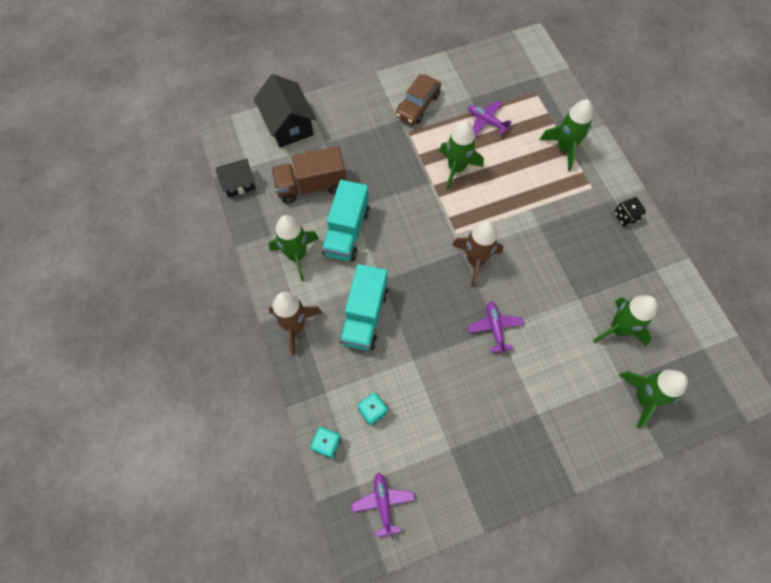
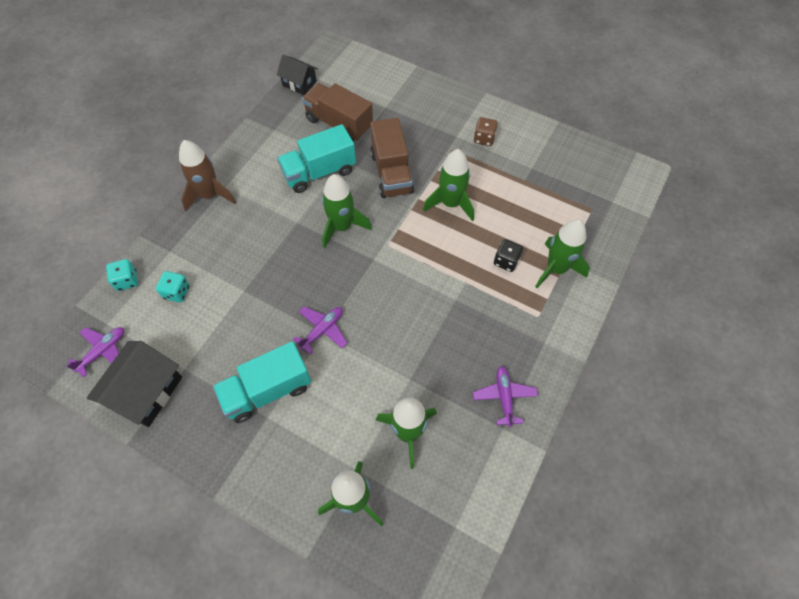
camera: 50 degrees right, 5 degrees down
(288, 125) = (378, 76): black house -> black house (146, 392)
(297, 255) = (270, 156): green rocket -> green rocket (342, 227)
(364, 316) = (255, 232): turquoise truck -> turquoise truck (267, 390)
(393, 185) = (391, 173): none -> brown truck
(418, 105) = (484, 139): brown car -> brown dice
(475, 260) = (374, 274): brown rocket -> none
(486, 121) = (520, 194): purple plane -> purple plane (504, 397)
(625, 217) = (534, 364): black dice -> black dice (506, 261)

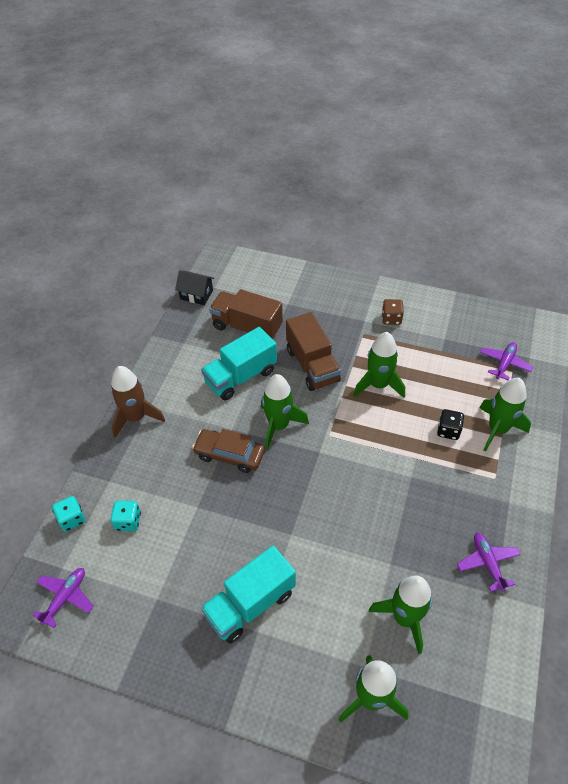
camera: 10 degrees left, 10 degrees down
(146, 392) = (123, 631): black house -> none
(287, 247) = (229, 455): none -> brown car
(322, 330) = (289, 532): purple plane -> purple plane (504, 364)

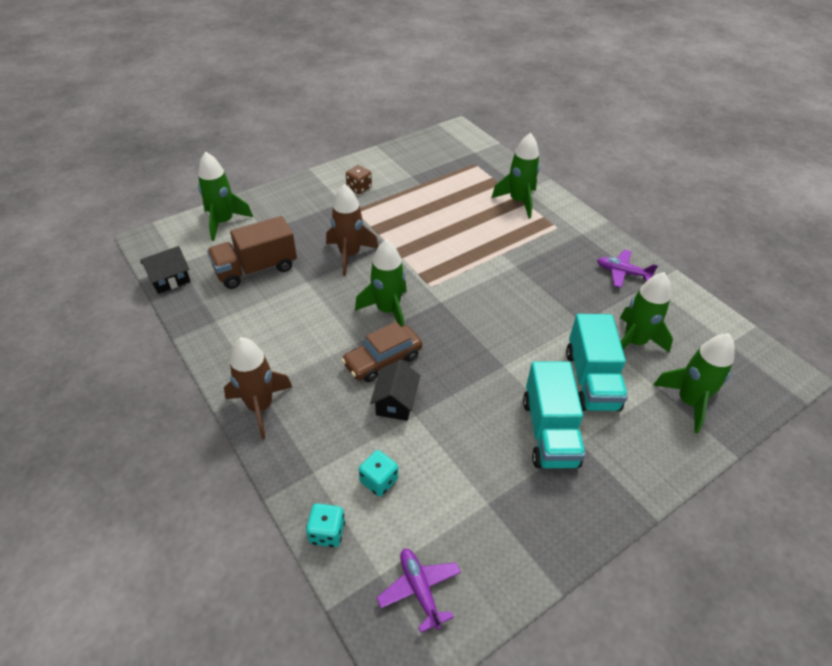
camera: 55 degrees left, 5 degrees down
(198, 487) = (395, 402): none -> black house
(241, 376) = (306, 304): turquoise truck -> turquoise truck (591, 380)
(312, 365) = (349, 255): brown truck -> brown rocket
(378, 385) = (413, 232): green rocket -> green rocket (223, 222)
(448, 431) = (495, 224): black dice -> none
(504, 364) = (467, 165): purple plane -> none

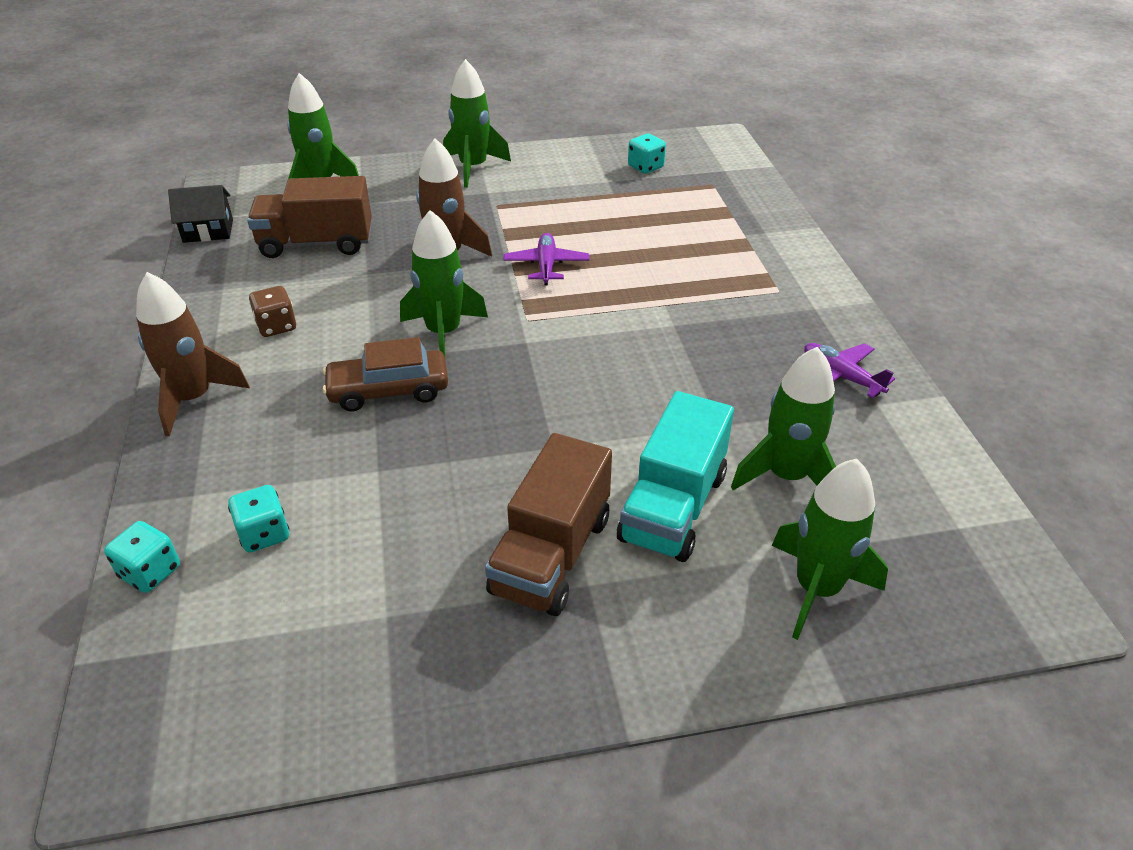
camera: 25 degrees right, 5 degrees down
(359, 188) = (523, 181): brown dice -> brown dice (276, 326)
(395, 402) = (364, 446): black house -> none
(419, 590) = (205, 689): purple plane -> purple plane (546, 266)
(427, 160) = (645, 167): none -> turquoise dice
(518, 201) = (743, 245): green rocket -> green rocket (473, 168)
(549, 432) = (551, 555): turquoise truck -> brown truck

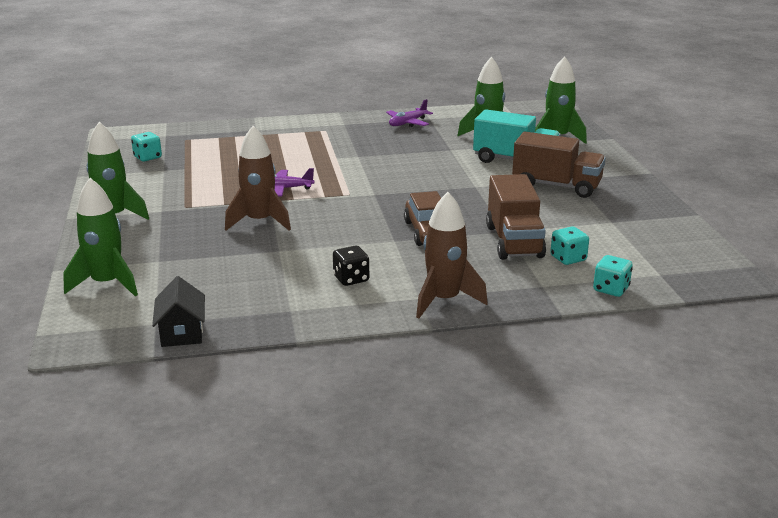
camera: 90 degrees left, 15 degrees down
(276, 326) = (351, 279): brown dice -> black dice
(316, 243) = (224, 275): brown truck -> brown truck (514, 241)
(443, 333) = (364, 218): green rocket -> none

